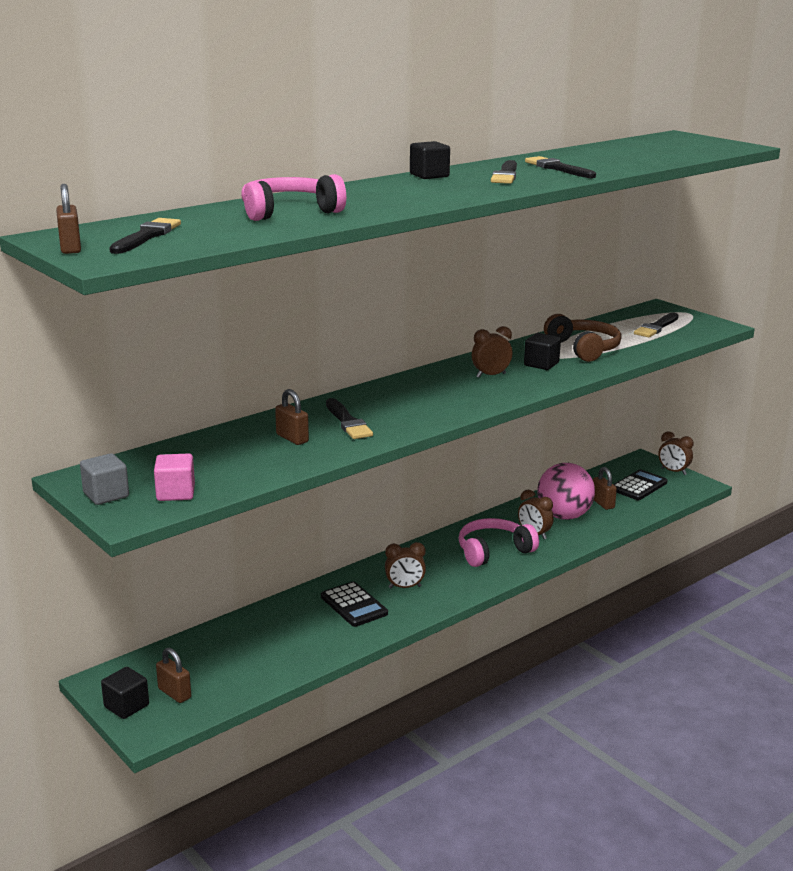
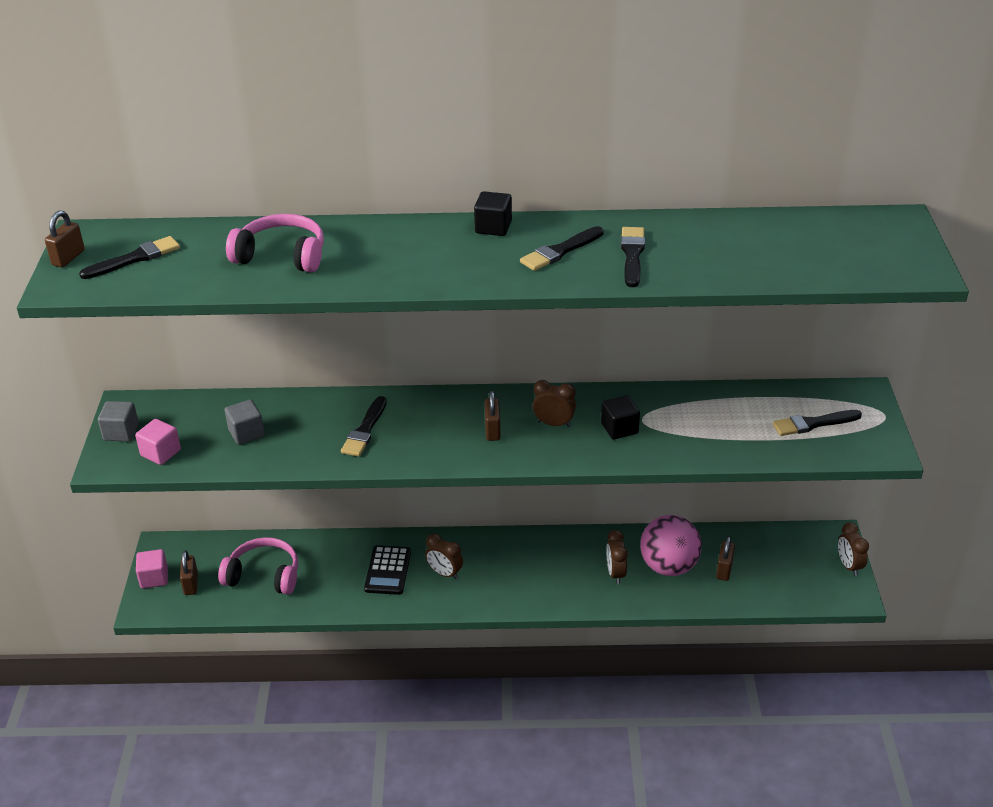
camera: 40 degrees right, 15 degrees up
(126, 706) = (154, 578): black cube -> pink cube
(241, 456) = (246, 433): none -> grey cube
(292, 438) = (303, 430): brown padlock -> brown padlock (492, 430)
(493, 551) = (558, 574): pink headphones -> pink headphones (264, 575)
(583, 349) = (691, 424): brown headphones -> none
(638, 486) = (788, 566): black calculator -> none

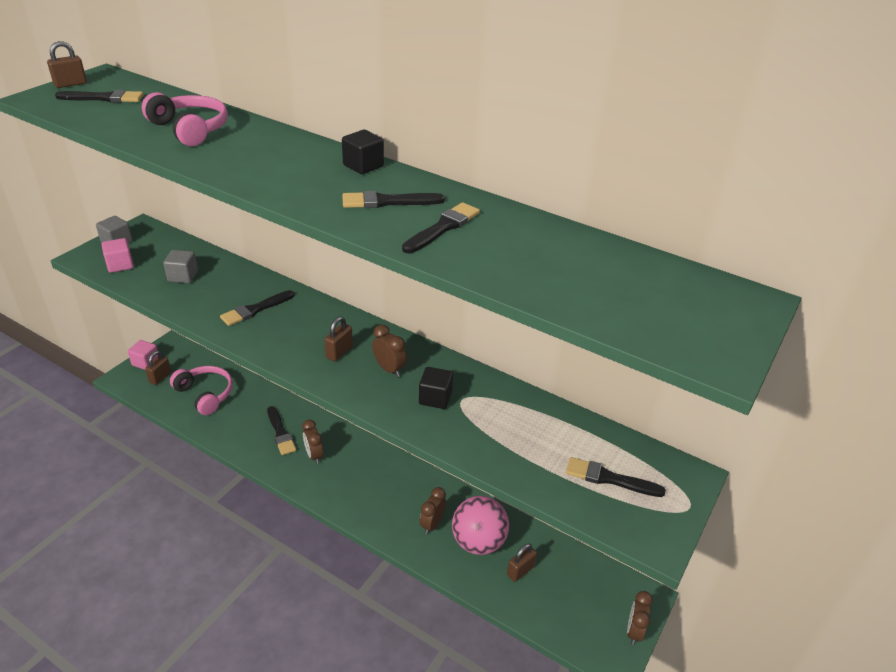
camera: 30 degrees right, 0 degrees up
(388, 570) = (280, 433): black calculator -> black brush

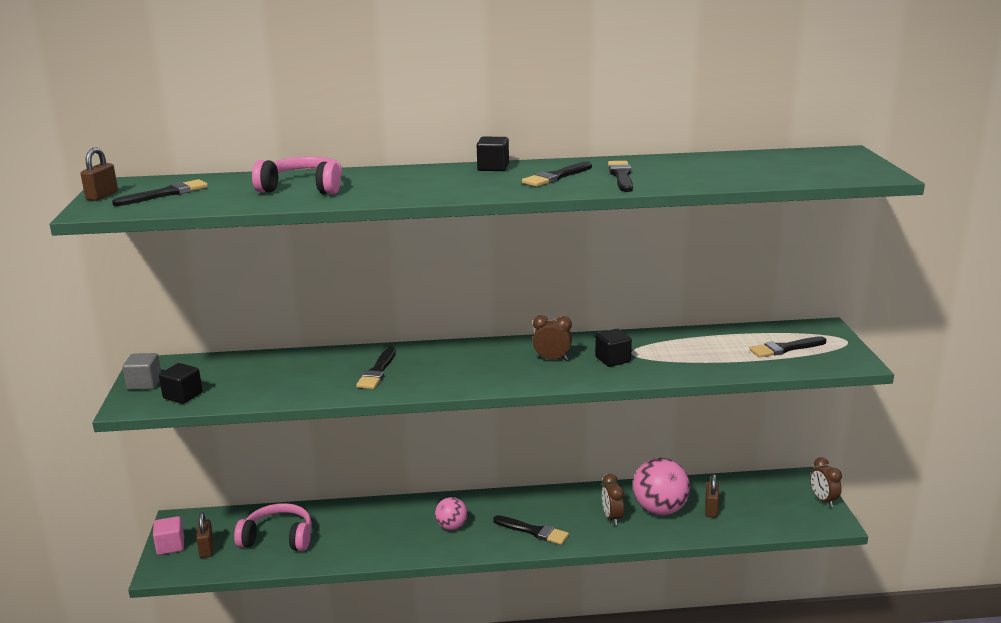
camera: 35 degrees left, 15 degrees down
(120, 265) = (183, 396): pink cube -> black cube
(183, 276) = (265, 378): grey cube -> none
(280, 433) = (397, 527): black brush -> black brush (533, 531)
(314, 455) = (451, 526): brown clock -> pink ball
(339, 352) = (496, 366): brown padlock -> none

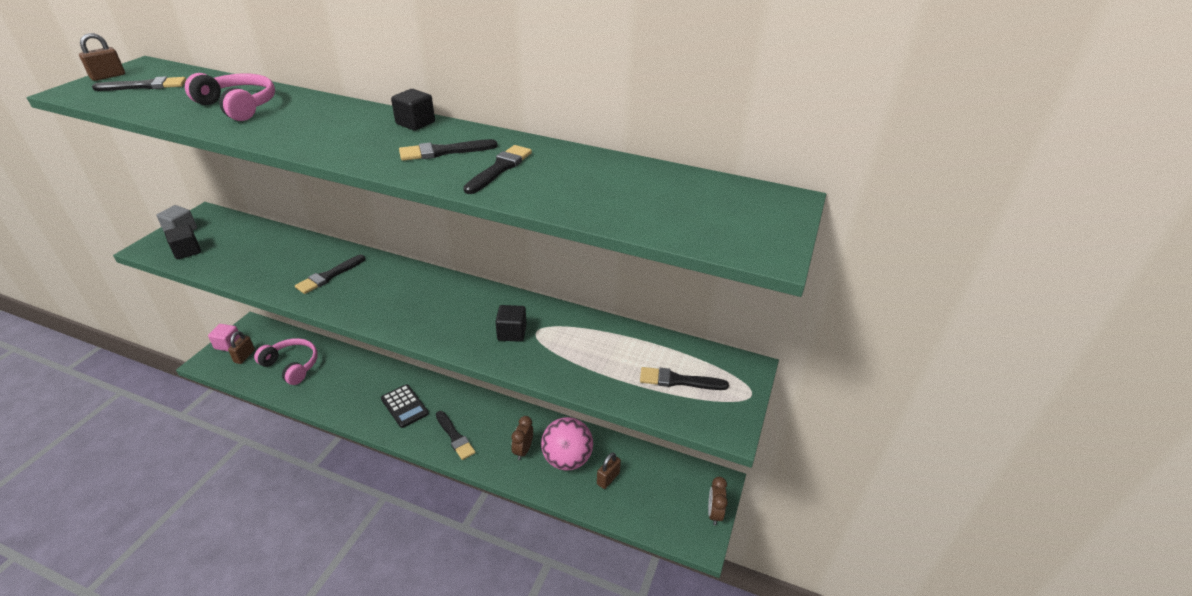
camera: 25 degrees right, 15 degrees up
(451, 526) = (404, 406): pink ball -> black calculator
(552, 359) = (465, 313): brown clock -> none

